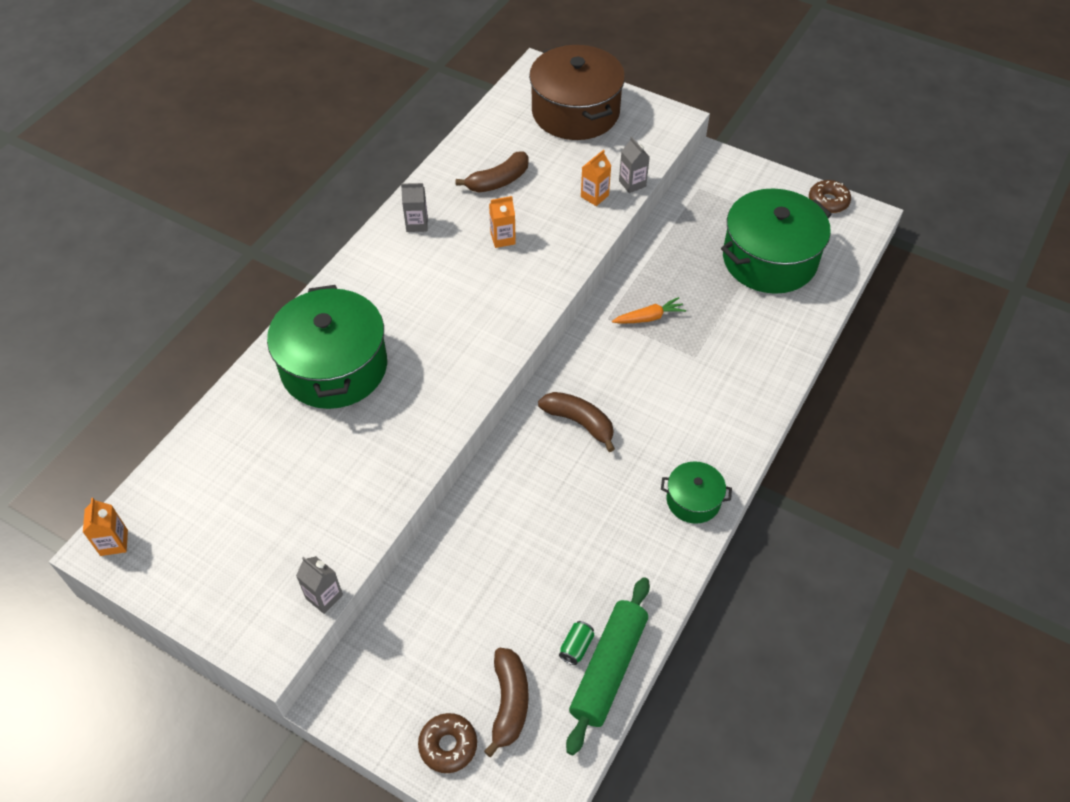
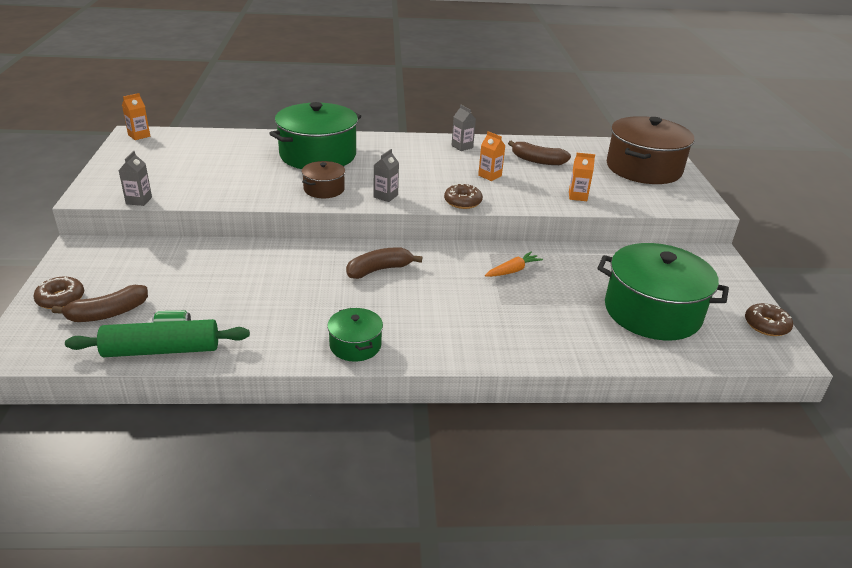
camera: 55 degrees right, 20 degrees down
(428, 398) = (324, 189): none -> brown pot
(543, 291) = (462, 202): none -> brown donut
(579, 422) = (379, 270): brown banana -> brown banana turned 120 degrees counterclockwise
(632, 184) = (613, 207): grey carton -> grey carton (385, 196)
(649, 317) = (512, 270): orange carrot -> orange carrot turned 75 degrees counterclockwise

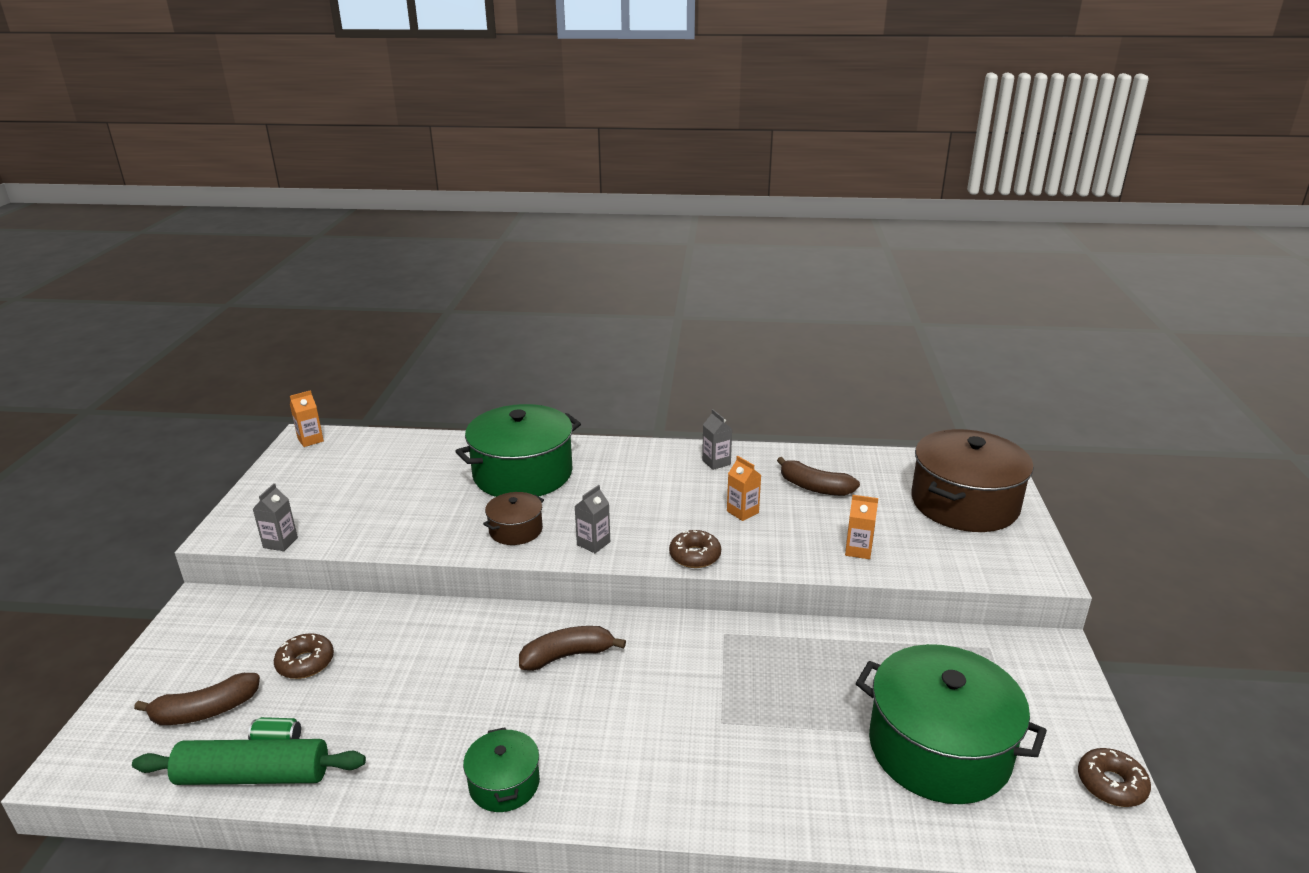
camera: 10 degrees right, 5 degrees down
(61, 299) = (156, 684): brown donut -> brown donut (305, 663)
(512, 270) = (750, 665): orange carrot -> none

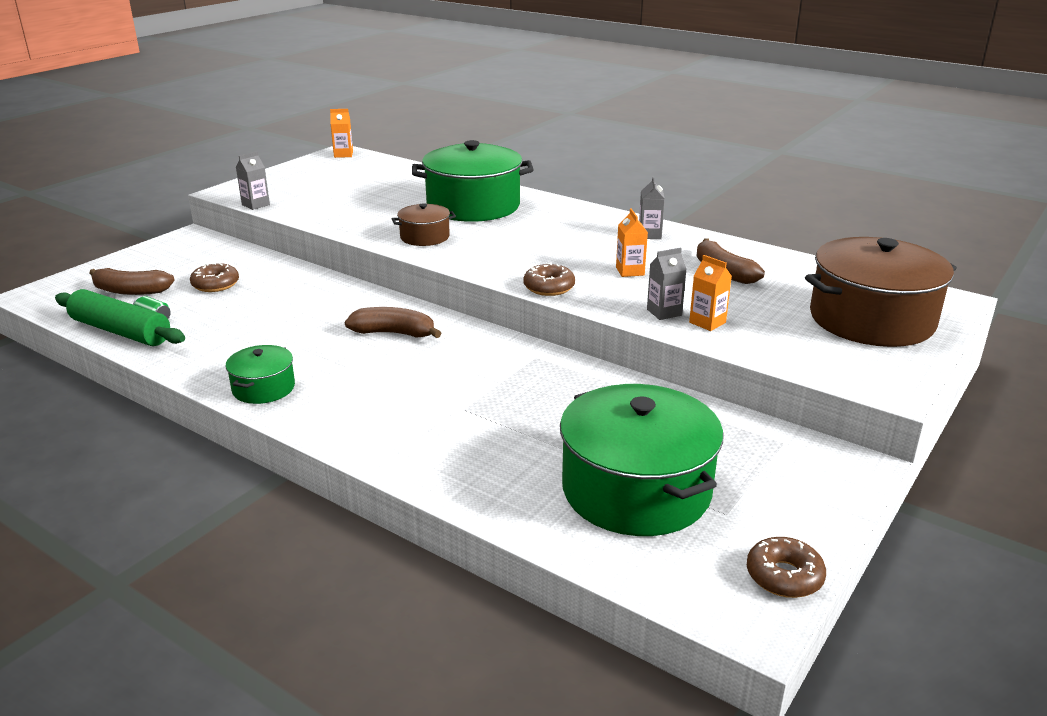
camera: 30 degrees right, 0 degrees up
(593, 543) = (474, 259): grey carton -> grey carton (664, 312)

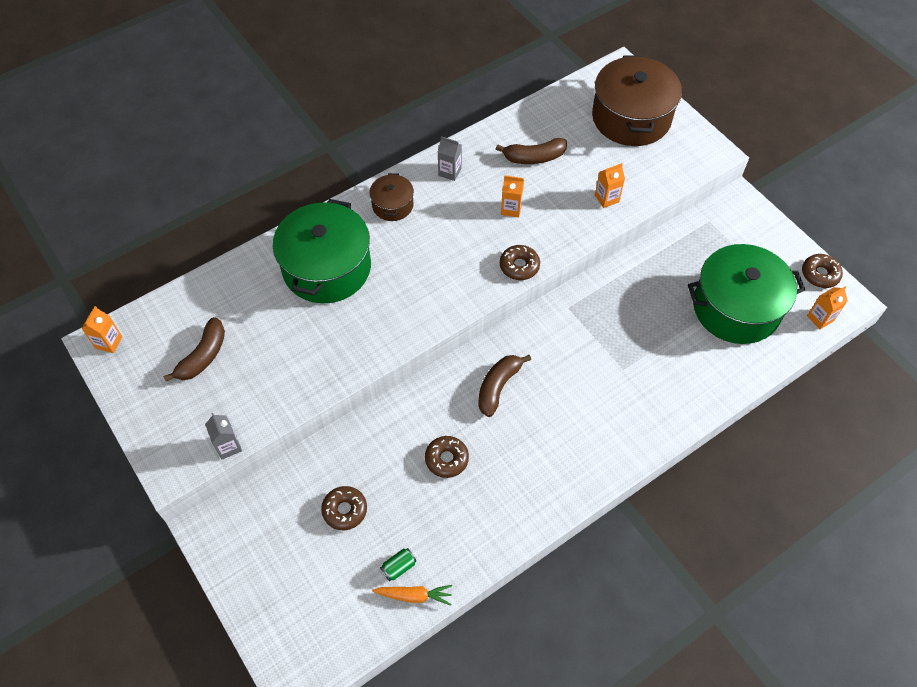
camera: 70 degrees left, 30 degrees up
(120, 331) = (414, 595): green rolling pin -> orange carrot
(130, 291) = (326, 587): brown banana -> brown banana (203, 356)
(263, 388) = (554, 490): green pot -> none
(288, 321) = (446, 459): none -> brown donut
(425, 237) = (383, 321): brown pot -> brown pot (392, 205)
(664, 312) = (584, 215): grey carton -> none
(684, 587) = (820, 318): none -> orange carton

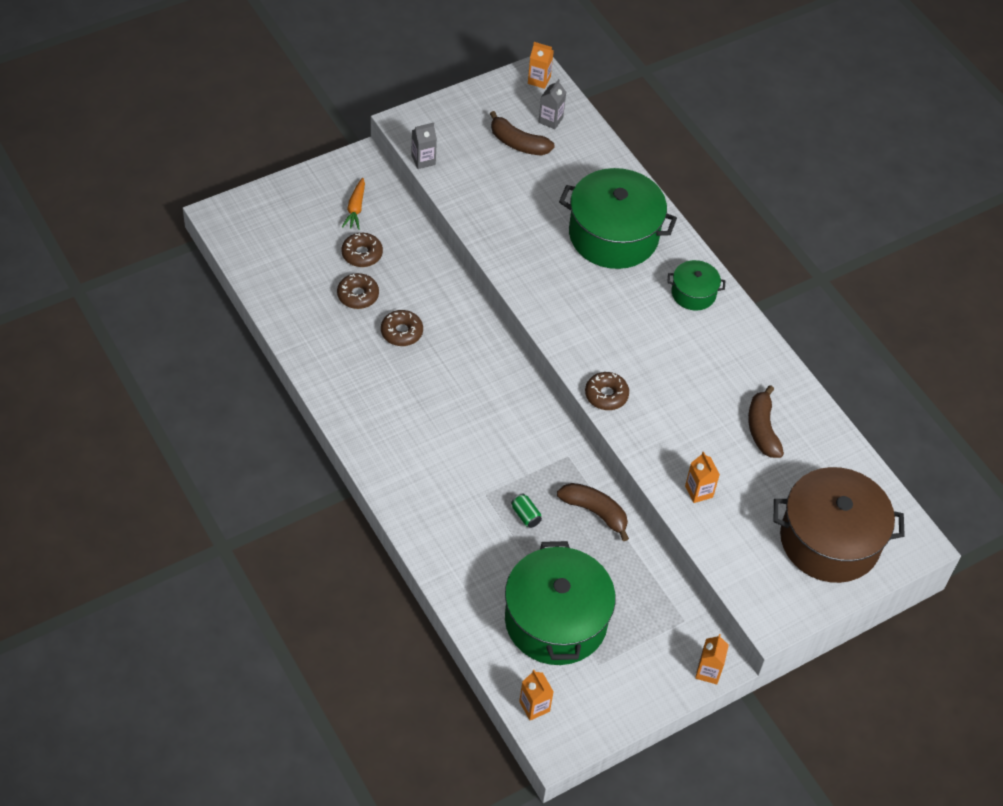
camera: 90 degrees right, 5 degrees down
(392, 205) = (693, 293): brown pot -> green pot
(399, 567) = (302, 288): green can -> green can (525, 515)
(414, 595) = (275, 297): orange carrot -> orange carrot (355, 208)
(450, 172) = (740, 347): grey carton -> grey carton (550, 120)
(498, 387) = (476, 382): brown banana -> brown banana (595, 512)
(511, 209) = (685, 398): orange carton -> orange carton (708, 672)
(820, 274) = (598, 724): brown donut -> brown donut (358, 295)

